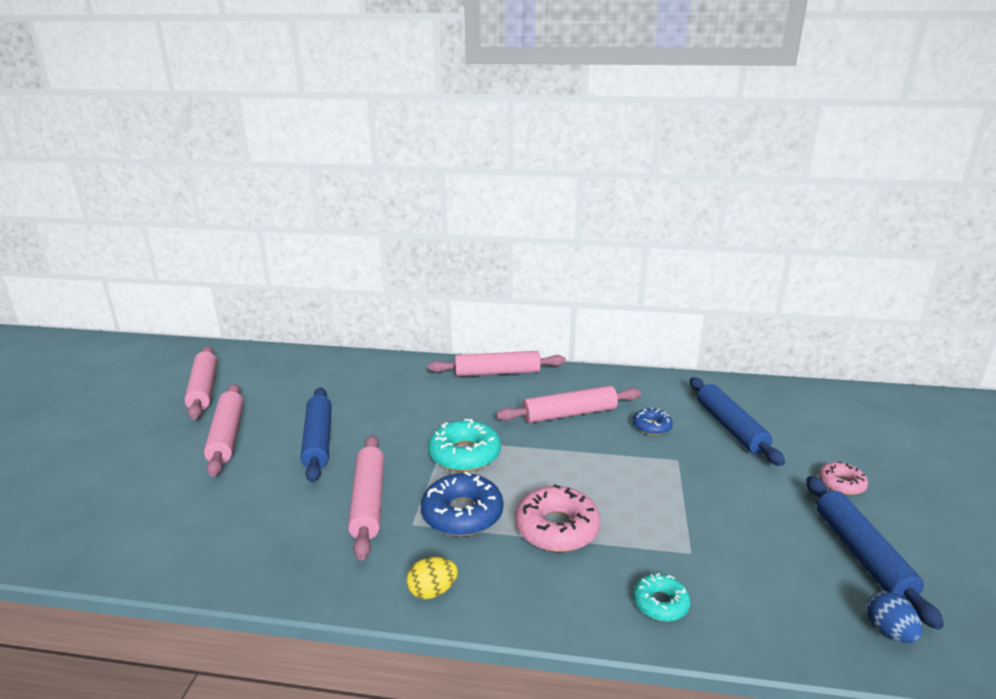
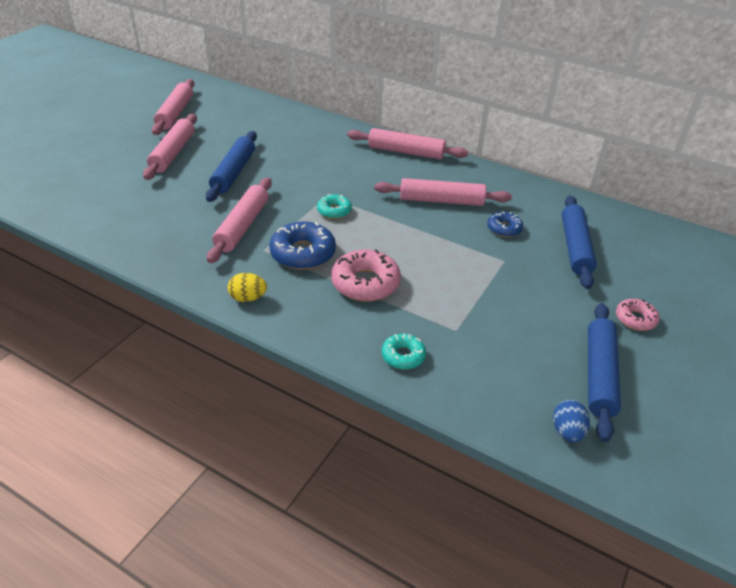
camera: 20 degrees right, 15 degrees up
(465, 454) = (334, 211): turquoise donut -> turquoise donut, size x0.57

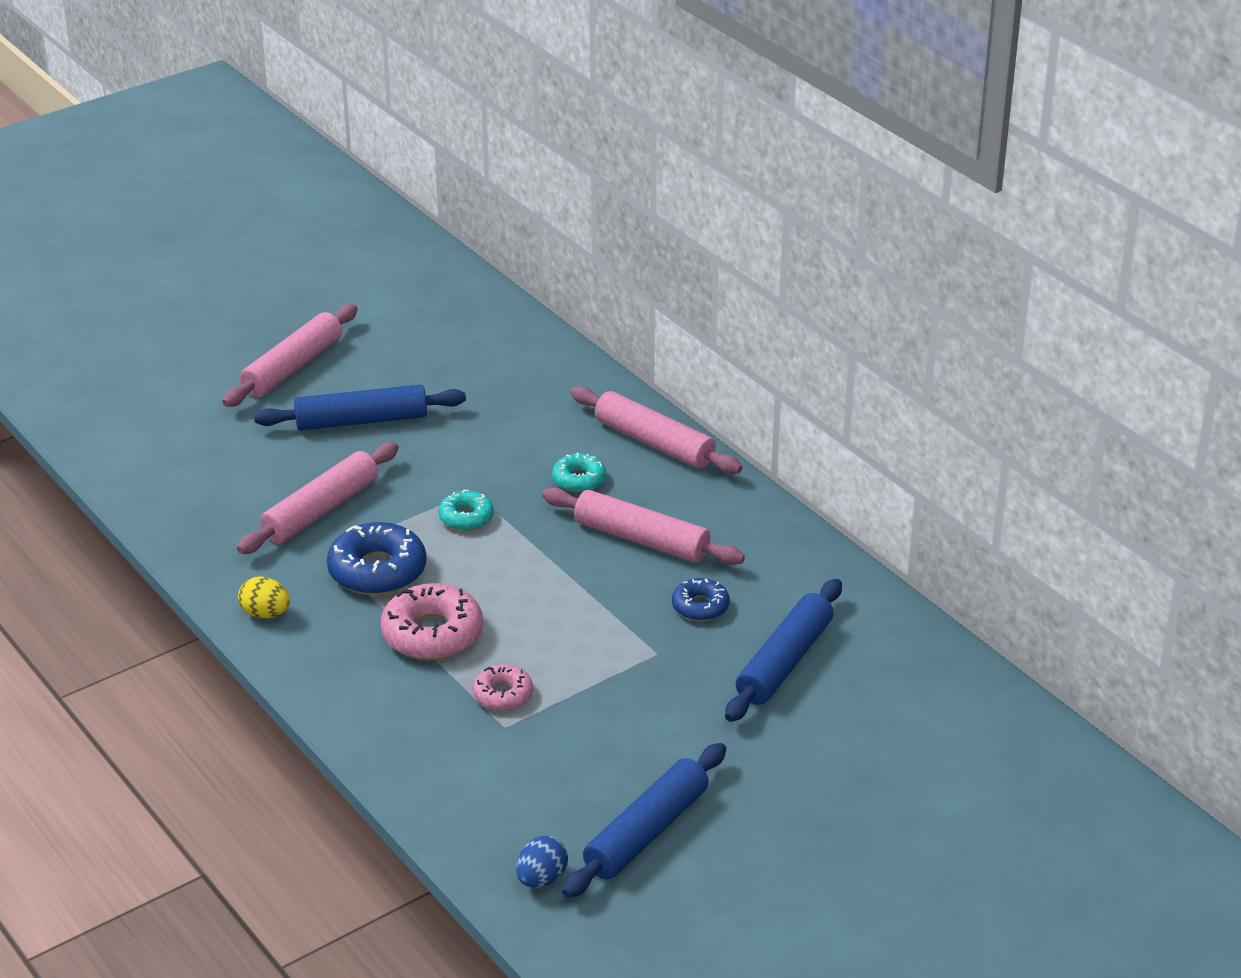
camera: 25 degrees right, 5 degrees down
(175, 113) = (336, 293): pink rolling pin -> none
(234, 172) = (361, 421): blue rolling pin -> blue rolling pin turned 45 degrees clockwise
(403, 356) = (410, 738): turquoise donut -> turquoise donut (579, 479)
(635, 319) = (771, 781): pink donut -> pink donut (503, 694)

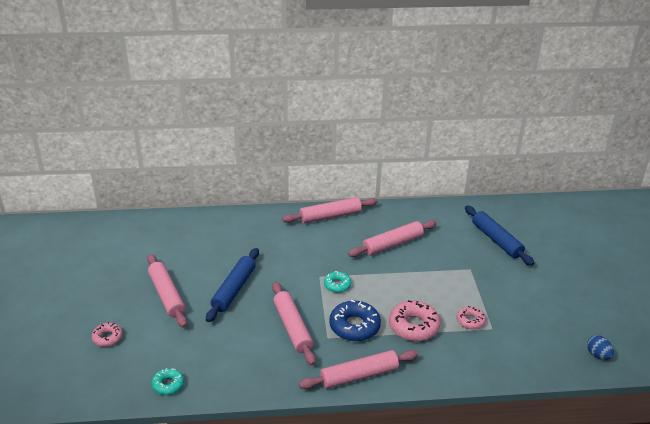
camera: 60 degrees left, 0 degrees up
(162, 358) = (107, 338): none -> pink donut
(265, 614) = (359, 375): yellow egg -> pink rolling pin
(579, 479) = (338, 244): turquoise donut -> turquoise donut (168, 385)
(646, 832) = (581, 315): blue rolling pin -> none
(700, 606) = (448, 246): blue donut -> none

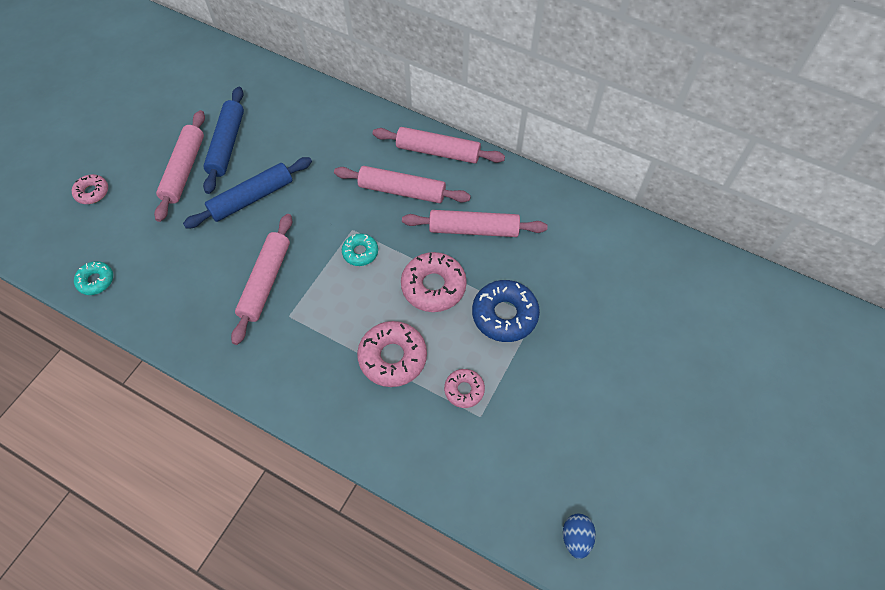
camera: 35 degrees right, 25 degrees up
(354, 326) = (329, 318): blue donut -> blue donut (504, 315)
(359, 375) = (277, 385): pink rolling pin -> pink rolling pin (402, 191)
(399, 281) = (433, 286): none -> pink donut
(496, 240) = (609, 293): blue rolling pin -> blue rolling pin (227, 145)

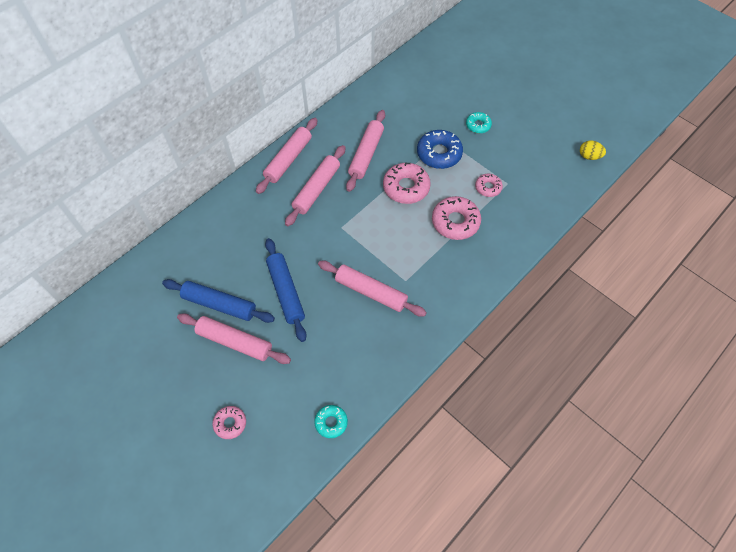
camera: 75 degrees left, 0 degrees up
(360, 252) = (364, 225): turquoise donut -> turquoise donut (478, 125)
(576, 537) = (589, 156): blue egg -> yellow egg

